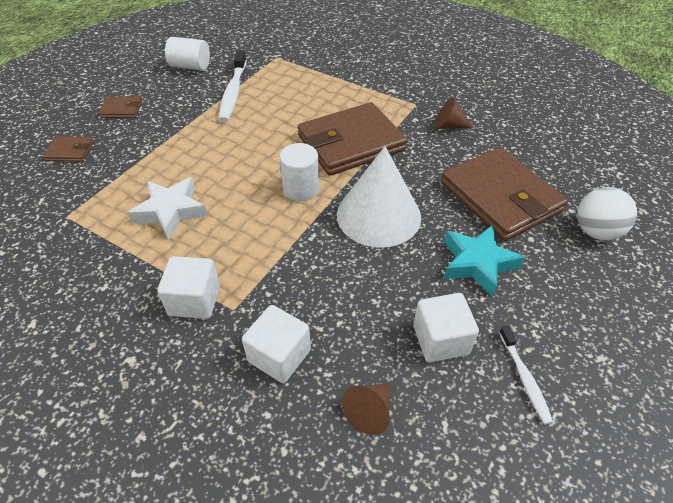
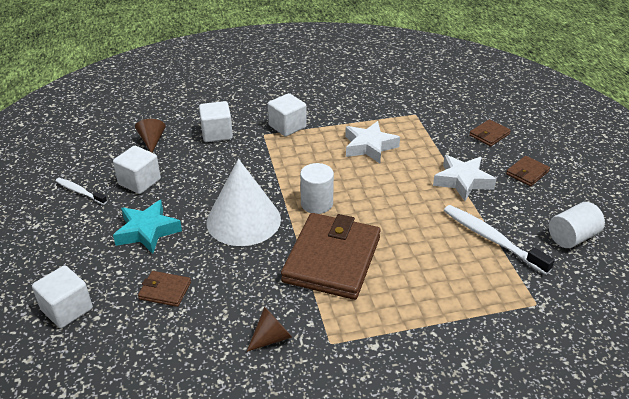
camera: 135 degrees right, 10 degrees down
(171, 133) = (462, 181): none -> white star
(500, 197) = (165, 290): brown wallet -> brown wallet, size x0.44
(596, 231) = (67, 309): white ball -> white cube

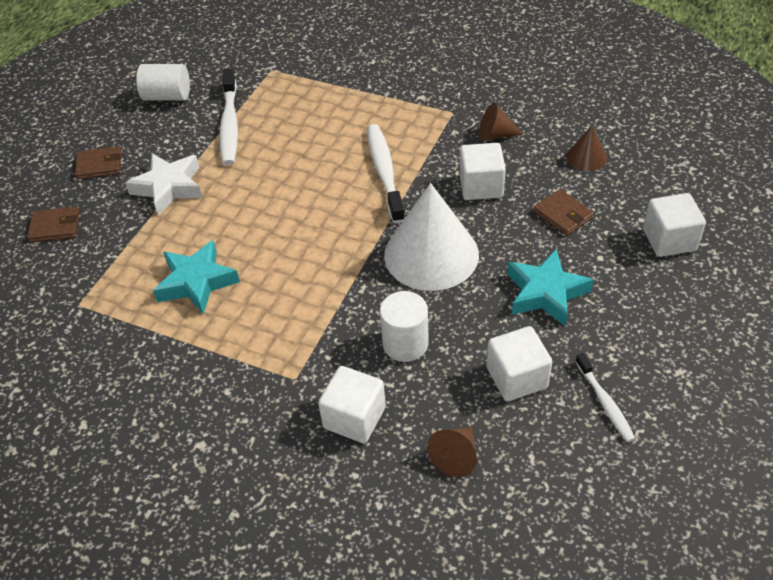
camera: 140 degrees left, 10 degrees up
(172, 355) = (586, 157): none -> brown cone
(287, 126) = (251, 375): white cube -> white cube (481, 186)
(316, 204) = (338, 236): white cylinder -> white cylinder (405, 344)
(332, 259) = (384, 172): brown wallet -> white toothbrush
(369, 146) = (196, 282): white star -> turquoise star

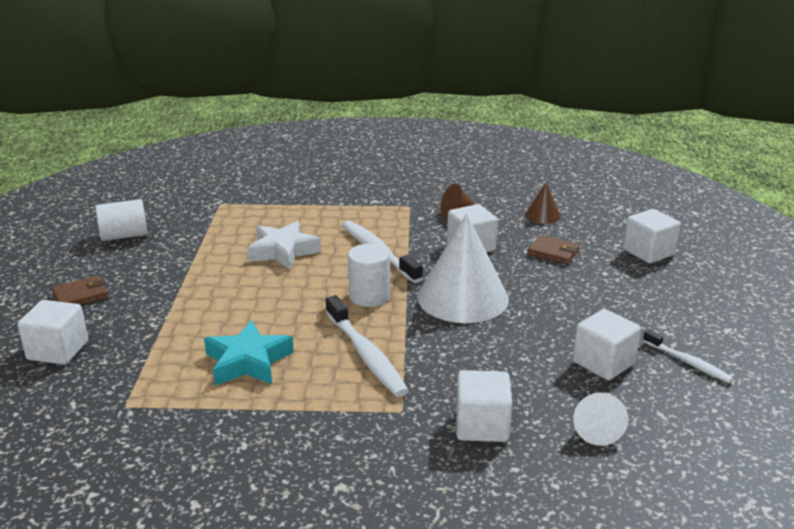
camera: 25 degrees left, 20 degrees down
(55, 227) = (58, 350): brown wallet -> white cube
(169, 187) = (169, 298): white star -> white star (283, 251)
(229, 125) = (204, 245): white toothbrush -> white toothbrush (366, 355)
(405, 344) = (487, 362): white cylinder -> white cylinder (369, 296)
(456, 456) = (597, 430): brown cone -> white cone
(546, 293) = (580, 303): turquoise star -> none

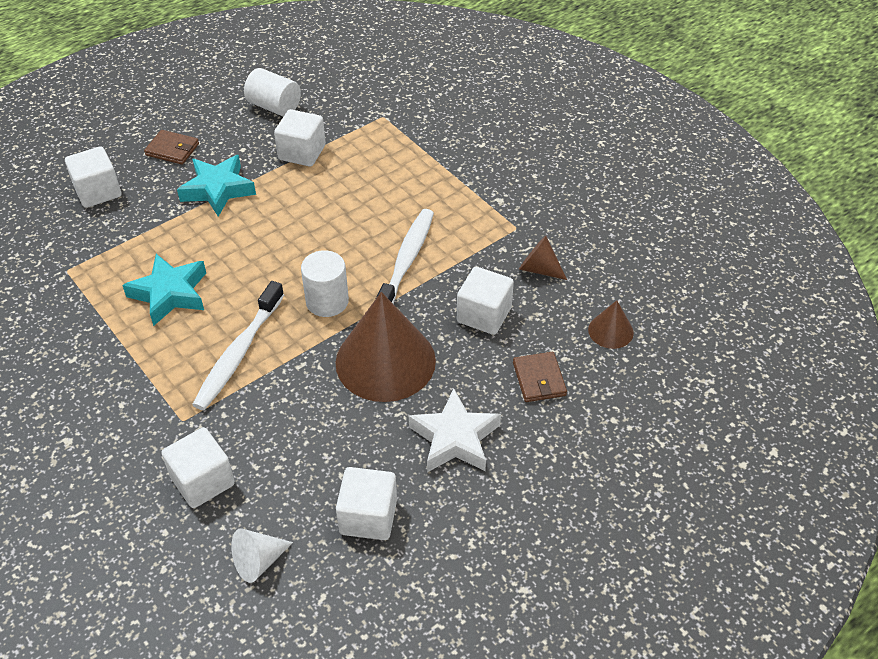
camera: 50 degrees right, 20 degrees up
(169, 294) = (218, 190): none -> turquoise star
(283, 251) = (345, 205): white star -> white star (454, 438)
(462, 297) = (385, 361): white cone -> brown cone
(648, 252) = (624, 453): white cube -> white cube (302, 152)
(688, 362) = (428, 582): white toothbrush -> none

